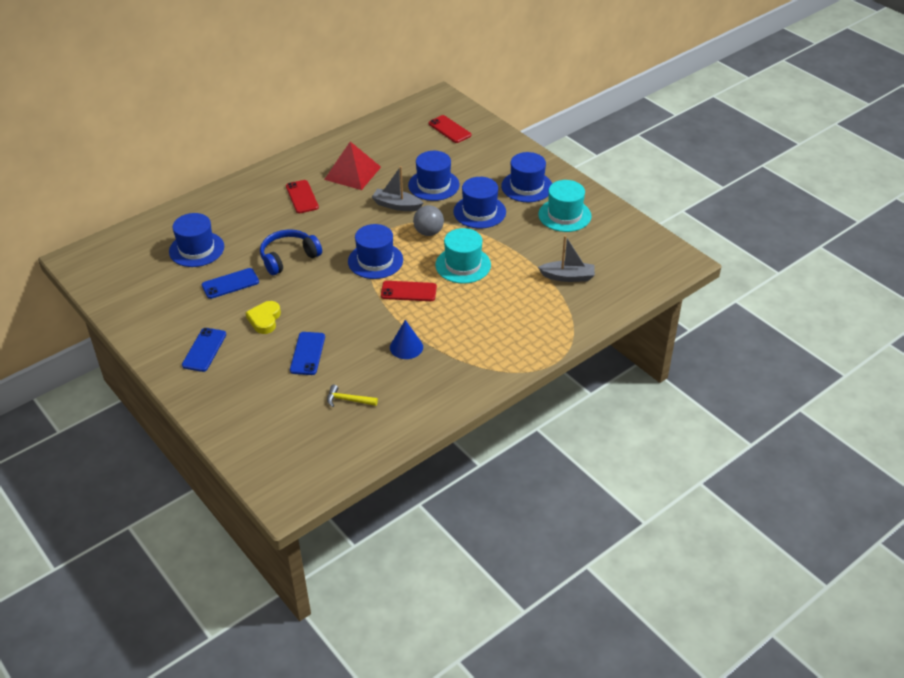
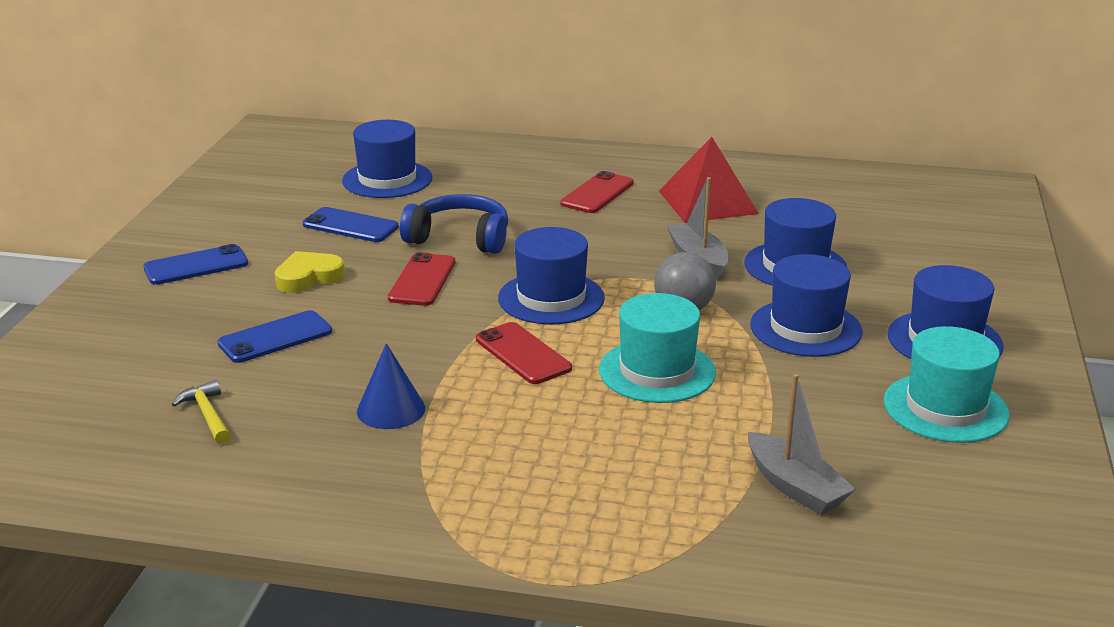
camera: 50 degrees right, 15 degrees down
(449, 129) = (940, 222): red phone -> red phone (422, 280)

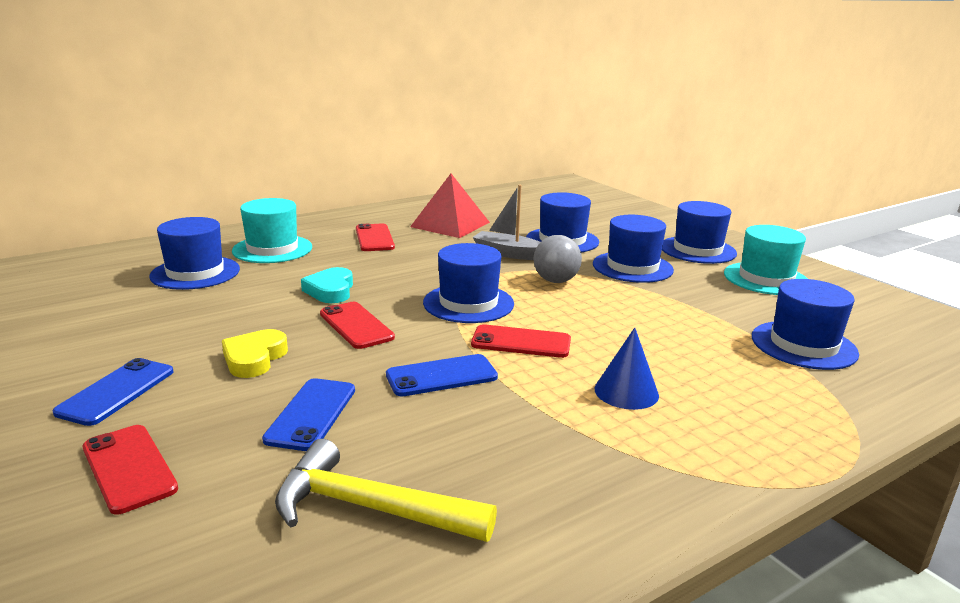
camera: 45 degrees left, 5 degrees down
(133, 322) = (129, 468): none -> red phone
(207, 415) = (370, 508): yellow hammer -> yellow hammer, size x1.84
(350, 226) = (222, 311): blue phone -> blue phone (441, 376)
(391, 409) = (512, 420): blue cone -> blue cone (626, 392)
(460, 238) = (330, 290): blue headphones -> turquoise heart
(657, 371) = (614, 318): turquoise hat -> turquoise hat (272, 249)
(795, 486) = (803, 345): grey boat -> blue hat

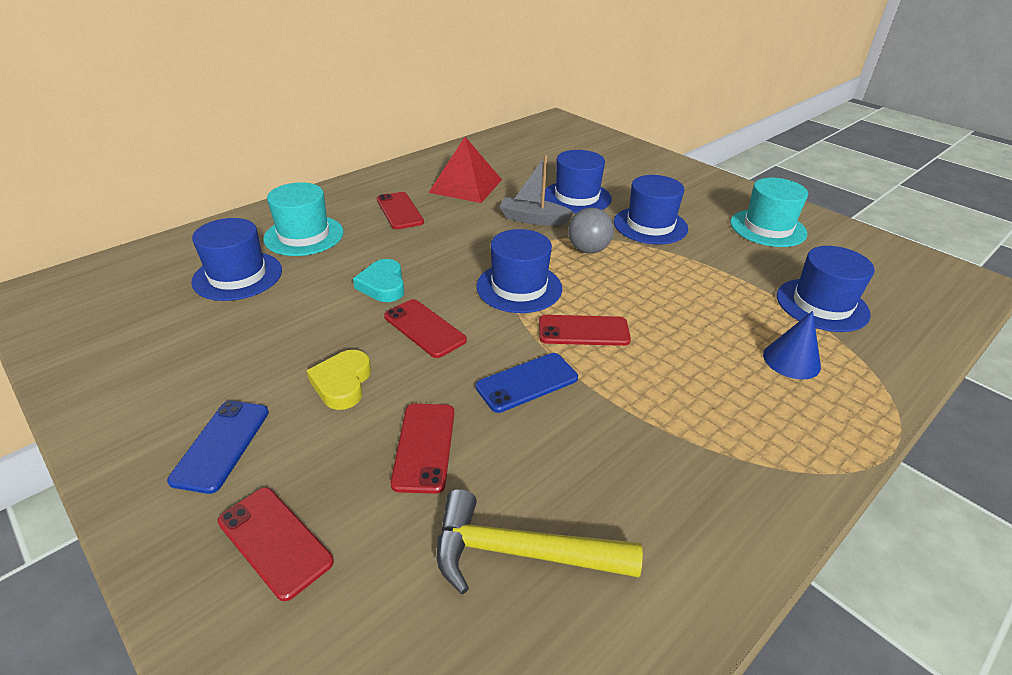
camera: 10 degrees left, 15 degrees up
(311, 414) = (424, 447): blue phone -> red phone
(626, 392) = (694, 380): blue cone -> blue cone (791, 360)
(697, 250) = (699, 198): blue hat -> none

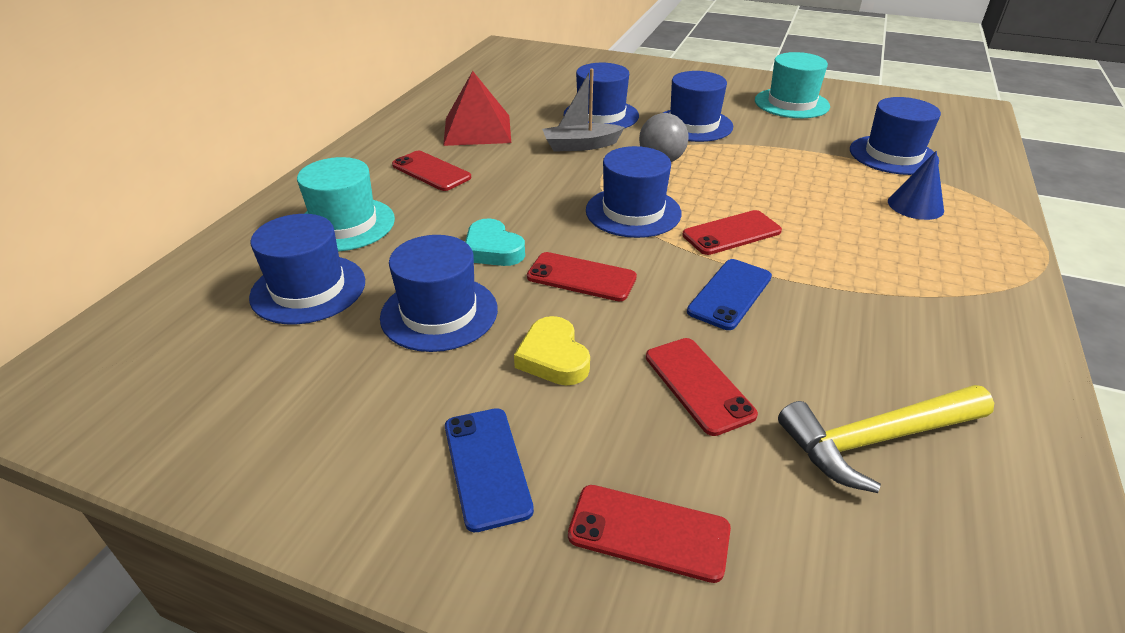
camera: 25 degrees left, 0 degrees up
(300, 322) = (439, 313): none -> blue hat

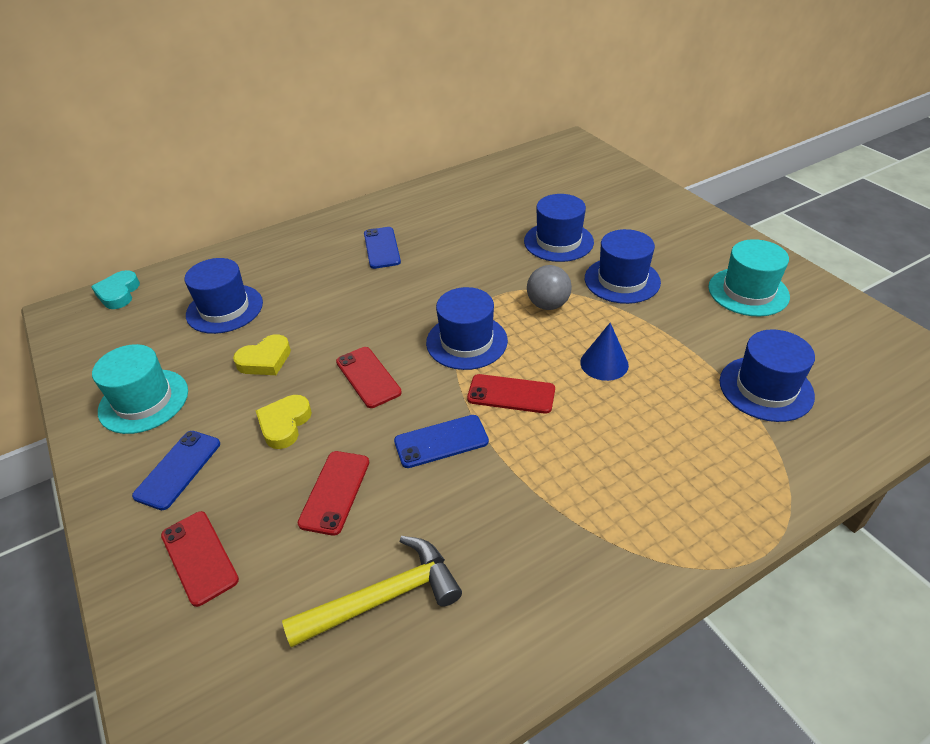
camera: 40 degrees right, 5 degrees up
(345, 224) = (289, 270): turquoise hat -> turquoise hat (143, 401)
(431, 171) = (382, 248): red phone -> blue phone
(439, 313) = (265, 360): blue hat -> yellow heart
(477, 130) = (453, 222): red pyramid -> none
(492, 249) = (344, 329): turquoise heart -> turquoise heart (118, 293)
(581, 145) = (506, 265): grey boat -> none
(876, 440) = (384, 597): yellow hammer -> yellow hammer turned 135 degrees clockwise
(915, 205) = (704, 447): blue cone -> blue cone (604, 363)

